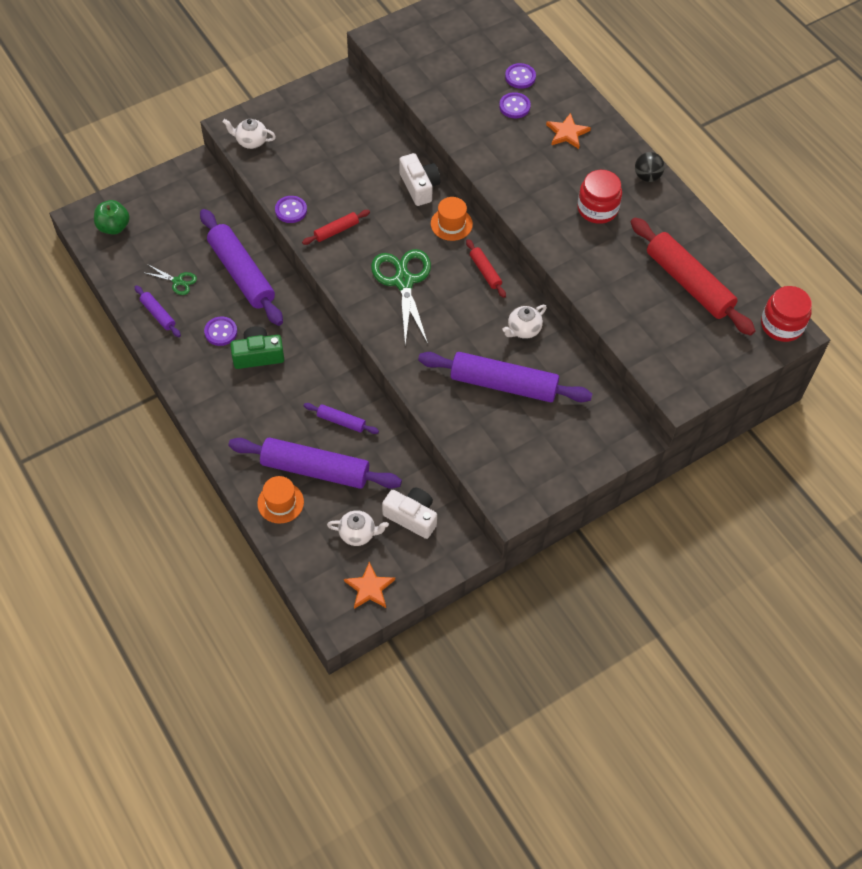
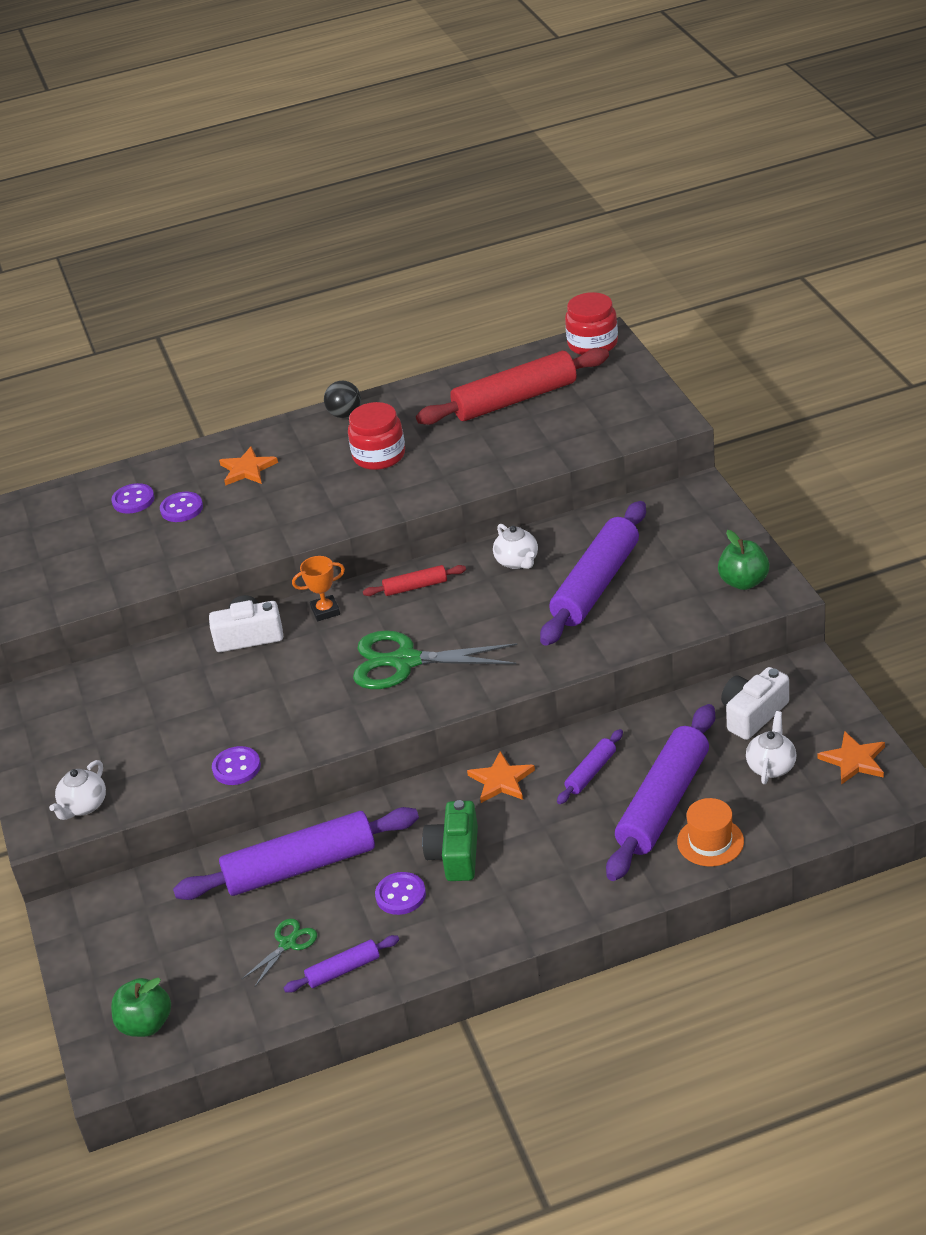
camera: 70 degrees left, 20 degrees down
(328, 369) = (501, 780): none -> orange star
(336, 231) = (293, 722): red rolling pin -> none
(451, 224) = (325, 611): orange hat -> orange trophy
(521, 483) = (743, 582): none -> green apple

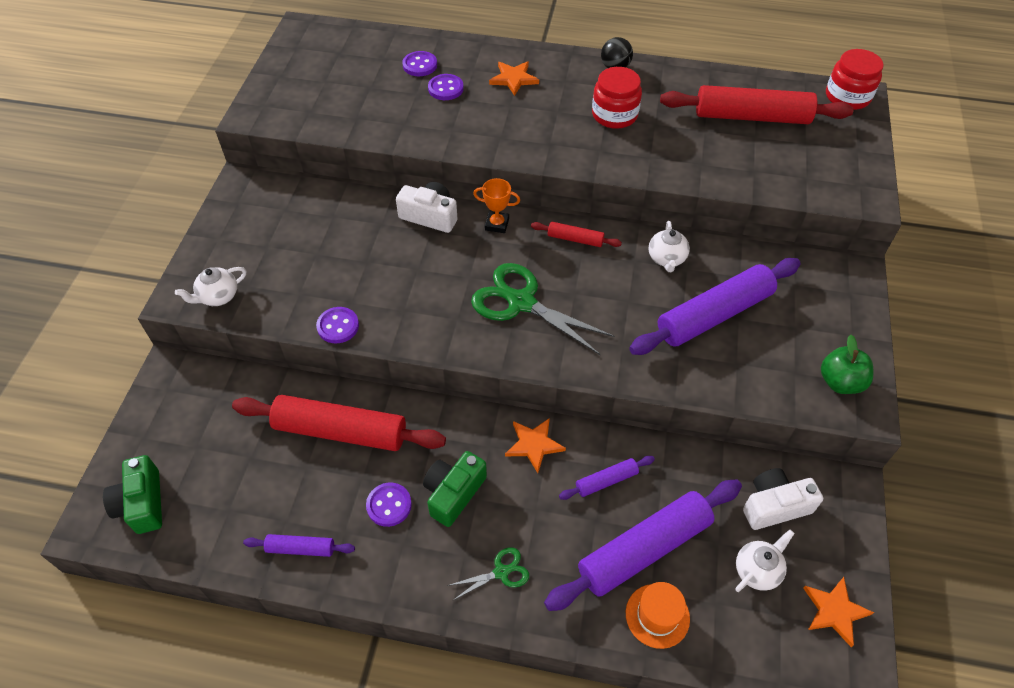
camera: 25 degrees right, 15 degrees up
(146, 1024) = (142, 503): green apple -> green camera
(287, 944) = (282, 496): green scissors -> green scissors (501, 572)
(300, 866) = (341, 431): purple rolling pin -> red rolling pin

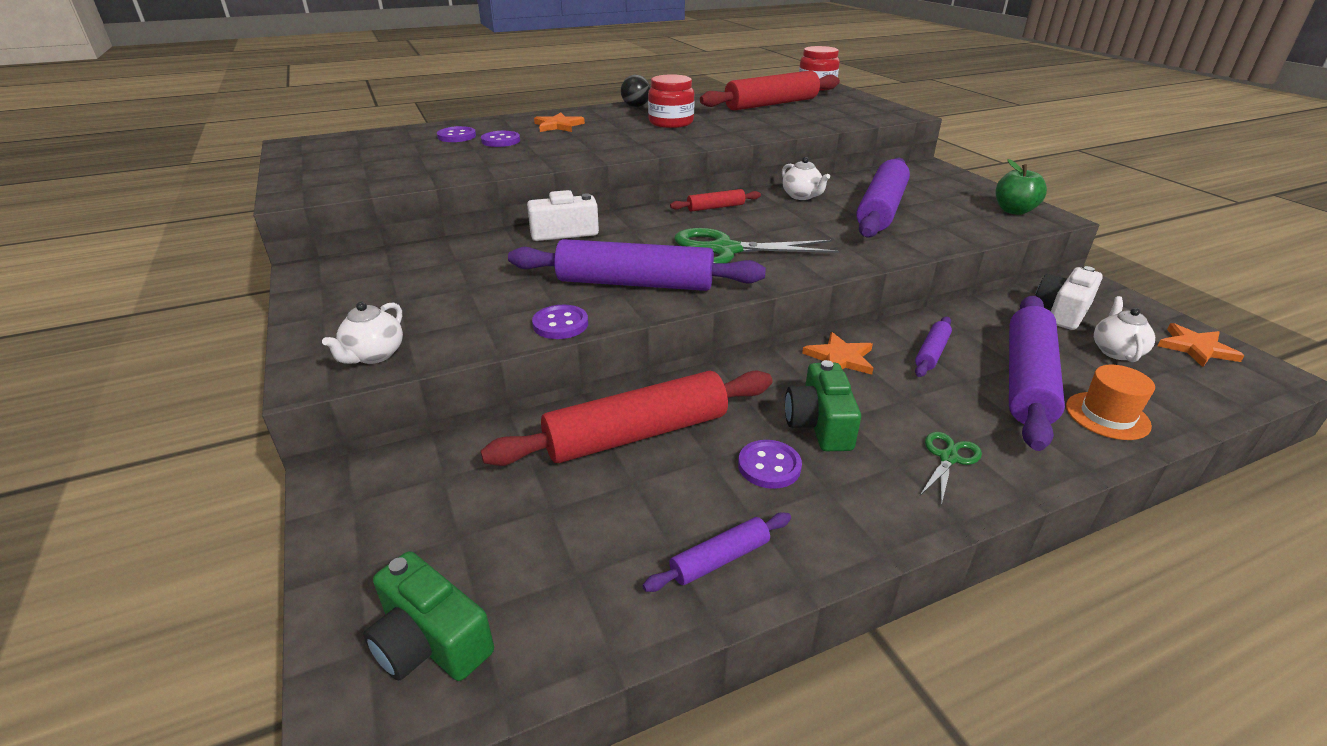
camera: 35 degrees left, 20 degrees down
(421, 307) = (635, 283): none -> purple rolling pin
(497, 224) = (635, 219): orange trophy -> none

